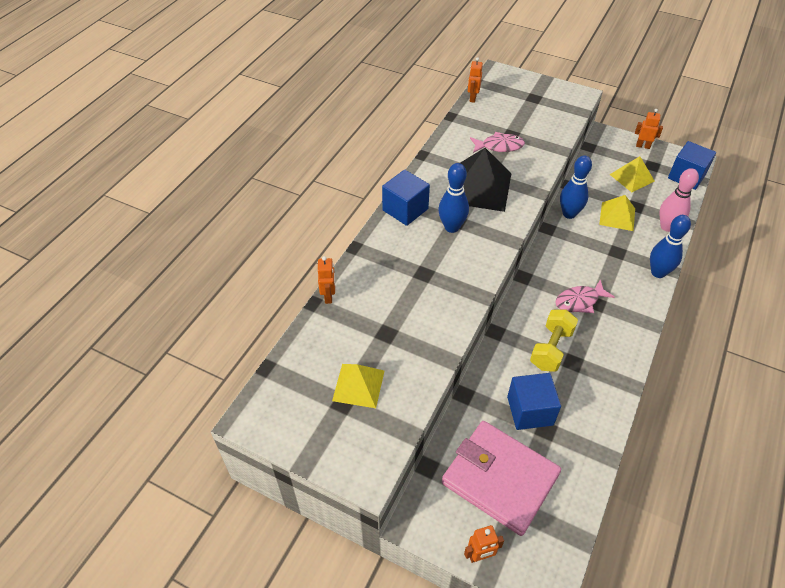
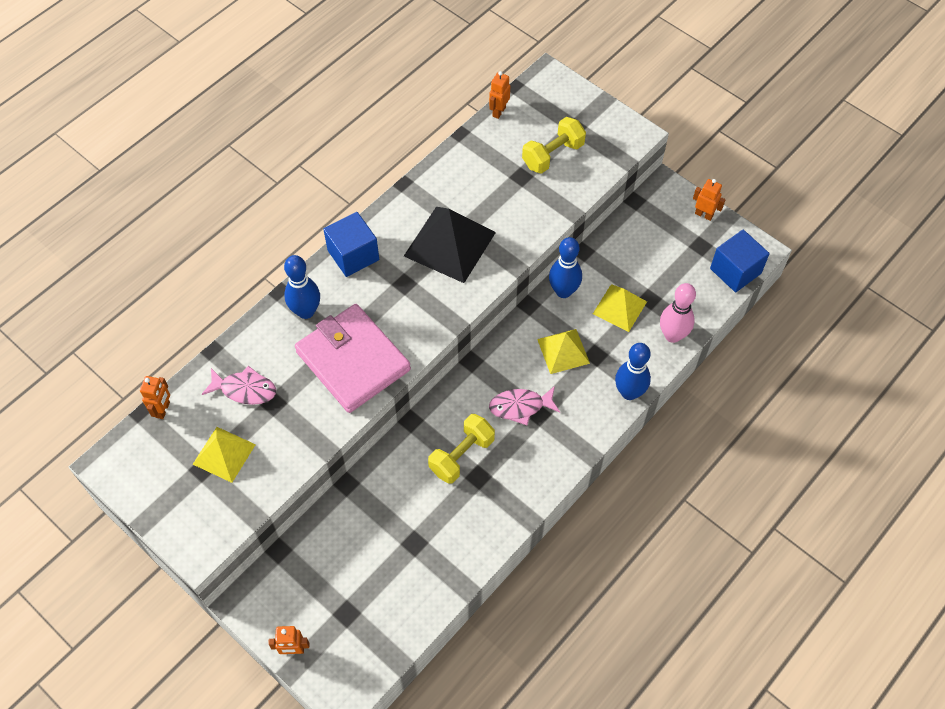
camera: 15 degrees right, 10 degrees up
(329, 296) = (230, 346): orange robot -> orange robot (163, 410)
(452, 227) = (395, 290): blue bowling pin -> blue bowling pin (306, 311)
(499, 146) = (499, 191): pink fish -> pink fish (244, 389)
(500, 479) = (344, 581): pink wallet -> pink wallet (353, 361)
(527, 117) = (553, 155): none -> yellow dumbbell
(530, 411) = (407, 519): blue cube -> none
(632, 177) = (665, 257): yellow pyramid -> yellow pyramid (563, 351)

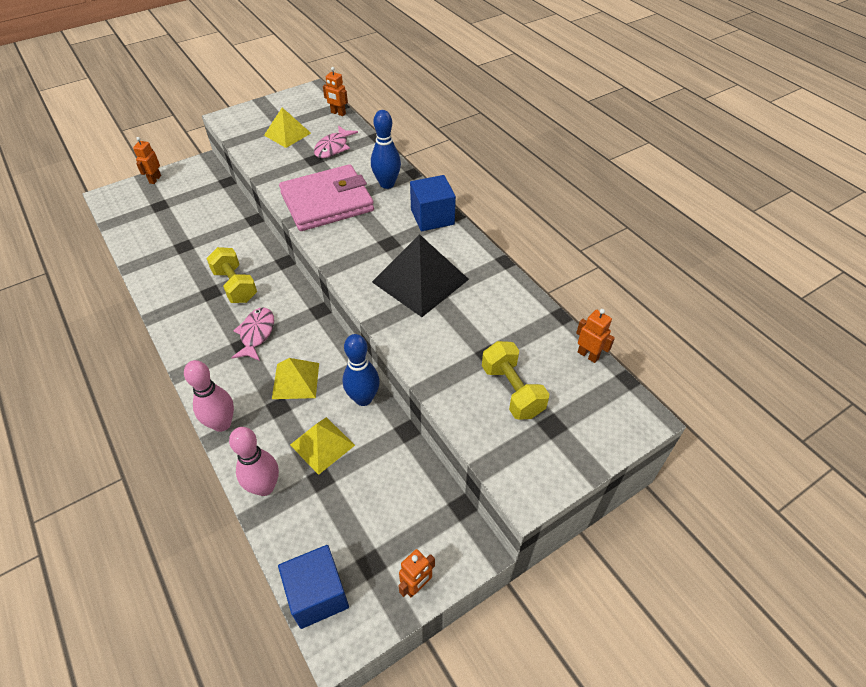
camera: 105 degrees right, 10 degrees down
(629, 392) = (222, 424): blue bowling pin -> pink bowling pin

